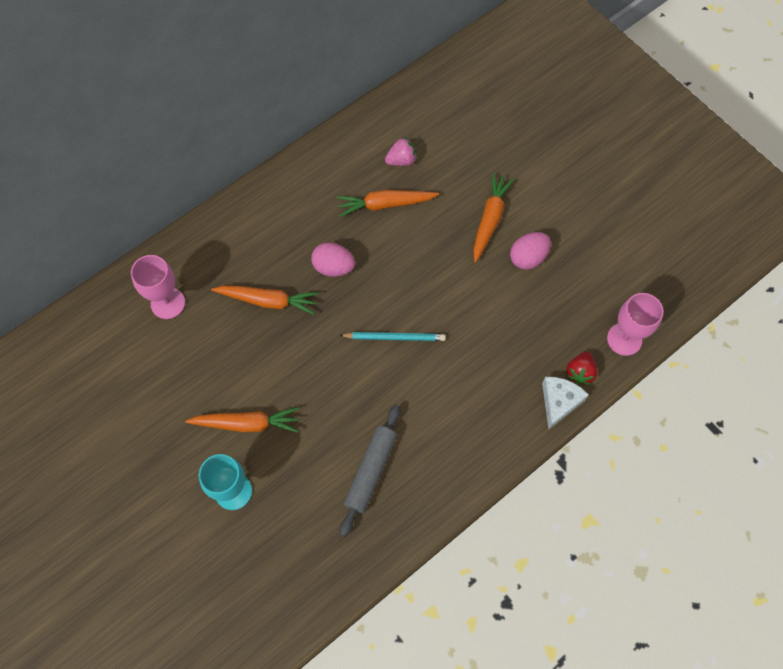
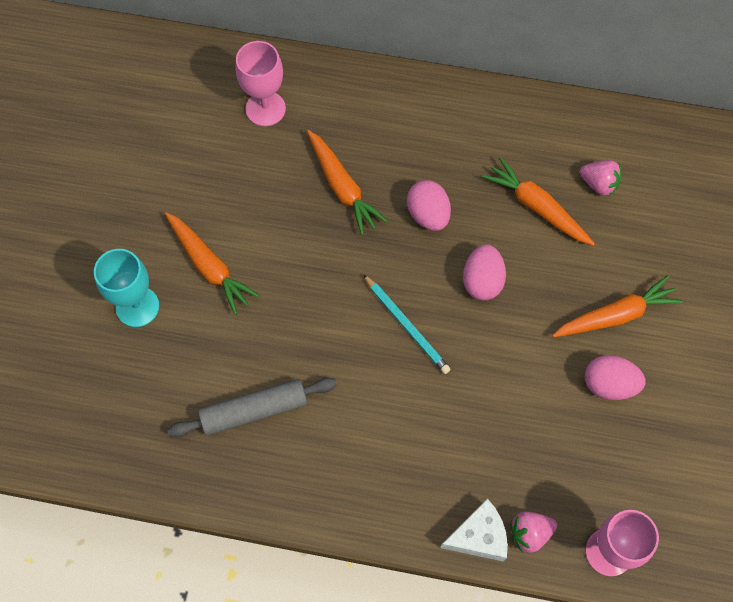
camera: 50 degrees right, 0 degrees up
(404, 272) = (482, 281): none -> pink egg
(580, 372) = (530, 533): red strawberry -> pink strawberry

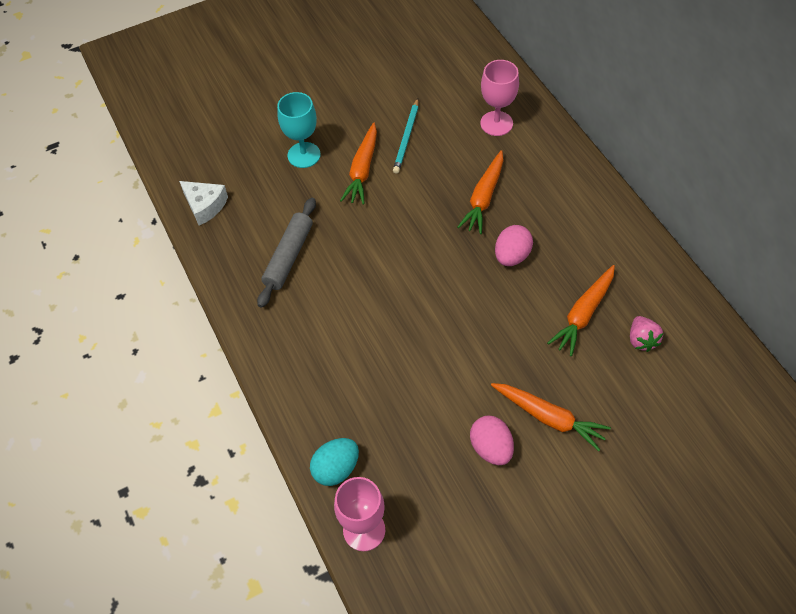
camera: 55 degrees right, 10 degrees down
(254, 411) = (288, 256): grey rolling pin -> grey rolling pin turned 75 degrees clockwise
(406, 325) = (420, 297): turquoise pencil -> turquoise pencil (407, 137)
(479, 536) = (308, 438): white cheese -> white cheese (205, 206)
(482, 281) = (494, 319): pink egg -> none
(530, 533) = (336, 469): pink strawberry -> turquoise egg
(537, 207) = (583, 314): orange carrot -> orange carrot turned 150 degrees counterclockwise

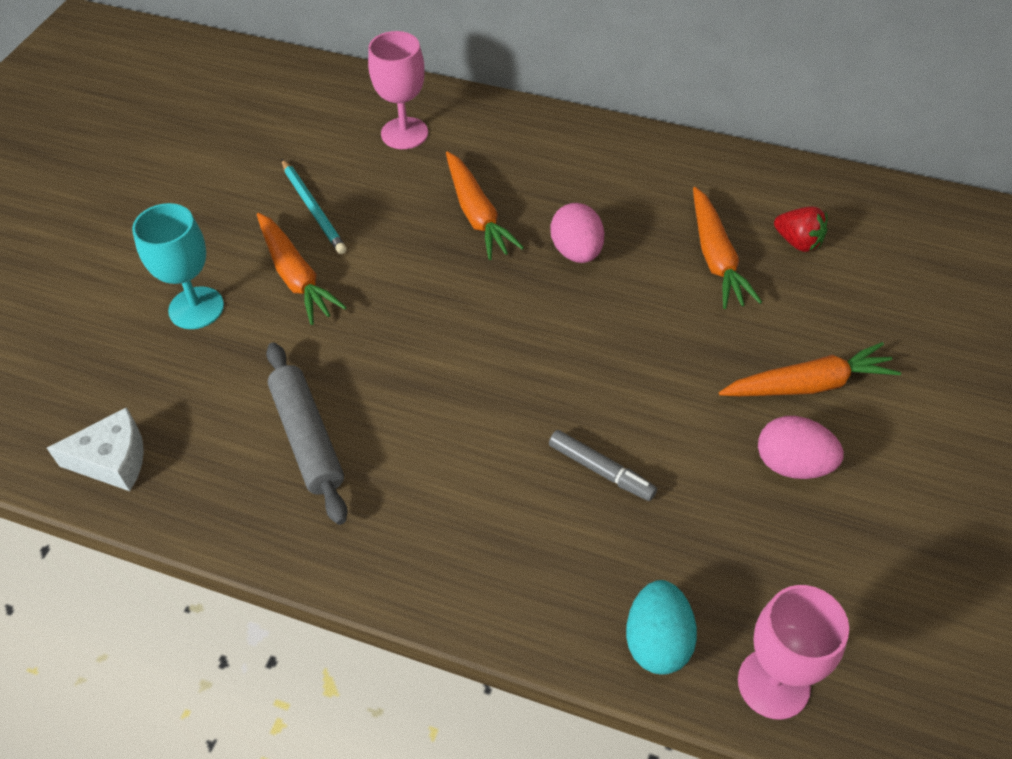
camera: 45 degrees left, 5 degrees down
(397, 375) = (601, 470): none -> grey marker
(641, 340) = (798, 242): pink strawberry -> red strawberry

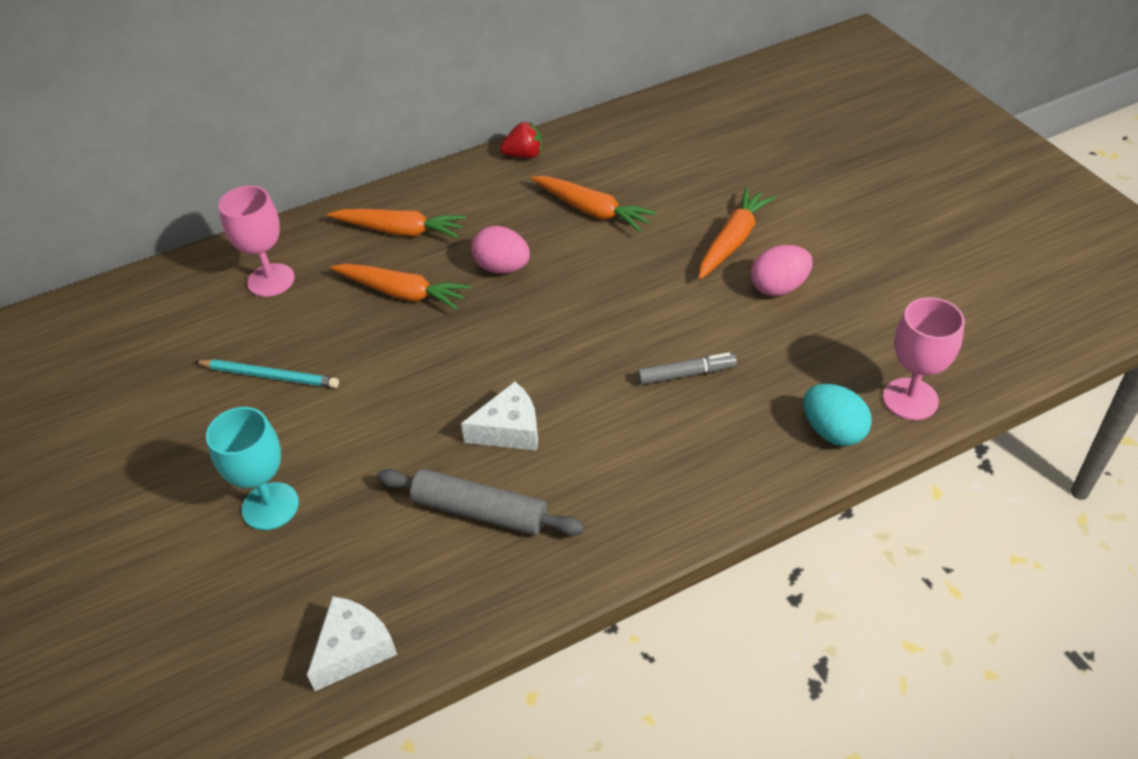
camera: 45 degrees left, 5 degrees down
(296, 276) = (321, 426): orange carrot -> orange carrot (400, 231)
(408, 392) = (509, 429): none -> white cheese
(798, 242) = (627, 169): red strawberry -> red strawberry (524, 155)

